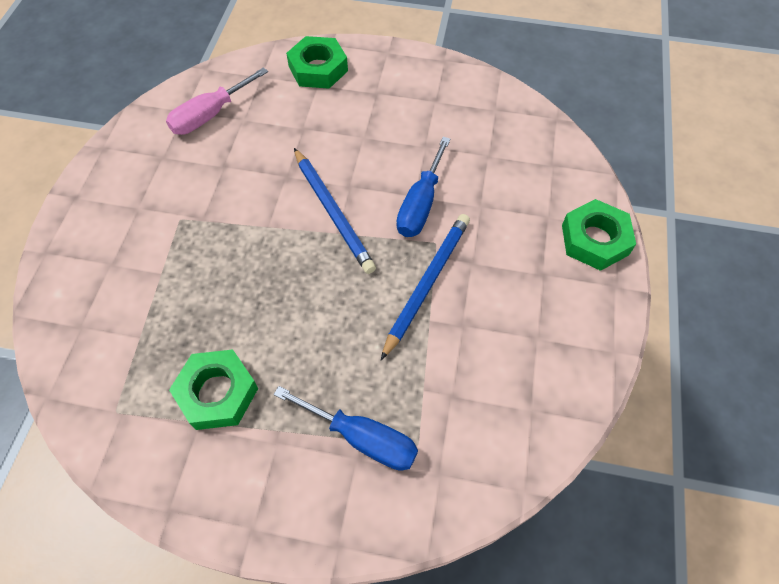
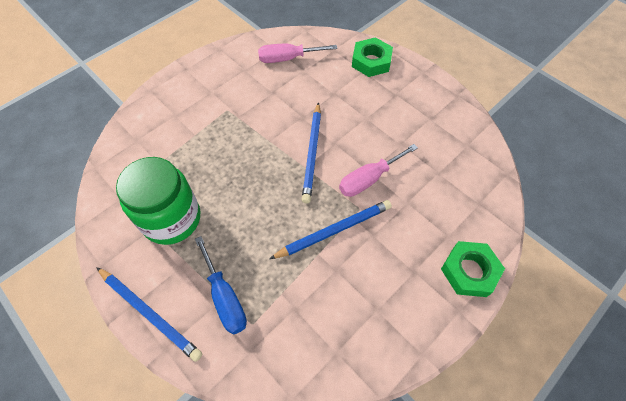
camera: 35 degrees right, 0 degrees up
(217, 393) = (171, 219): green nut -> green jar
(283, 521) = (149, 313): none -> blue pencil
(420, 204) = (369, 179): blue screwdriver -> pink screwdriver

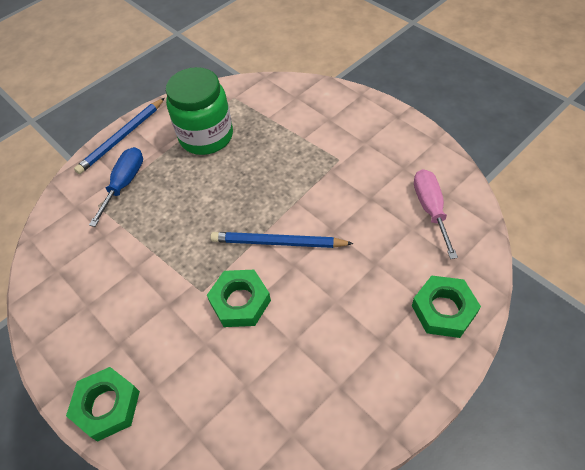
camera: 95 degrees right, 5 degrees down
(225, 297) = (124, 184): blue screwdriver -> blue screwdriver turned 135 degrees clockwise
(334, 231) = (177, 266): blue pencil -> none
(369, 179) = (240, 301): pink screwdriver -> green nut

